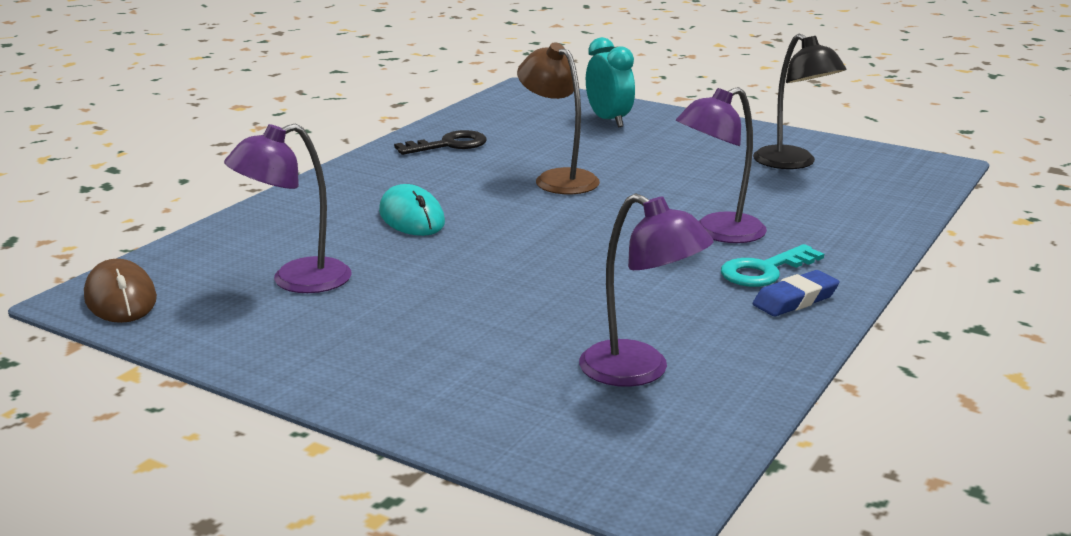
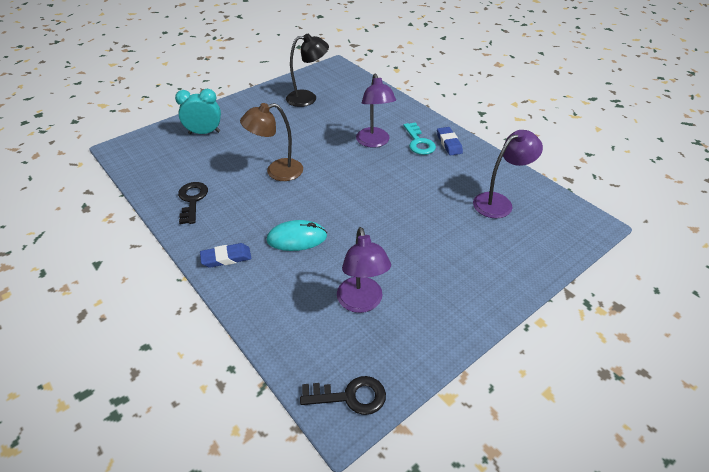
camera: 70 degrees left, 20 degrees up
(120, 298) = (350, 396): brown mouse -> black key
(345, 185) = (226, 258): none -> blue eraser

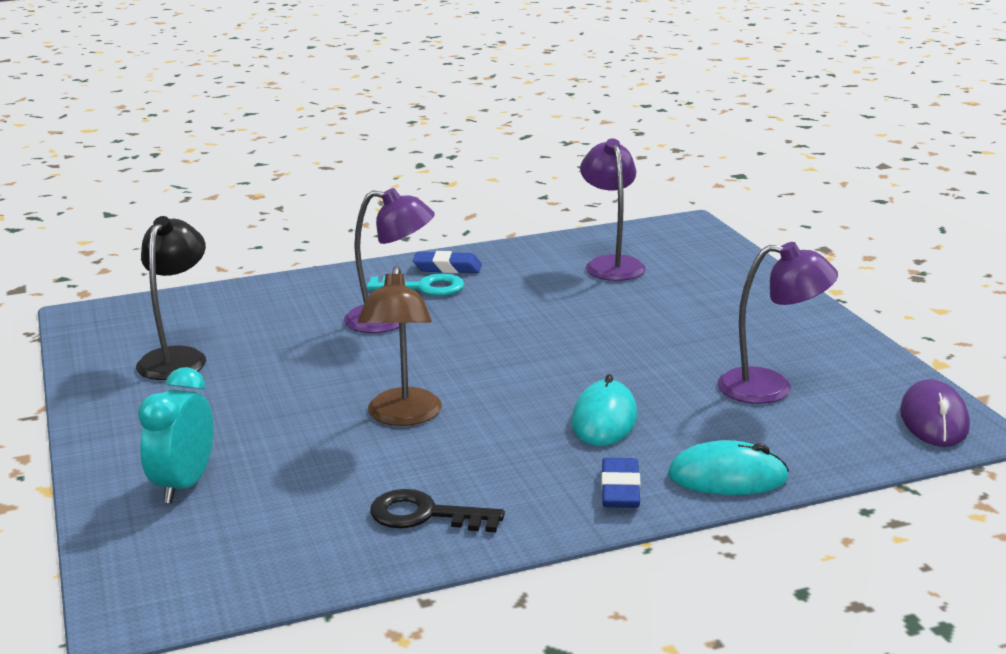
camera: 70 degrees left, 20 degrees down
(248, 298) = (727, 477): none -> turquoise mouse
(350, 396) = (934, 419): black key -> purple mouse

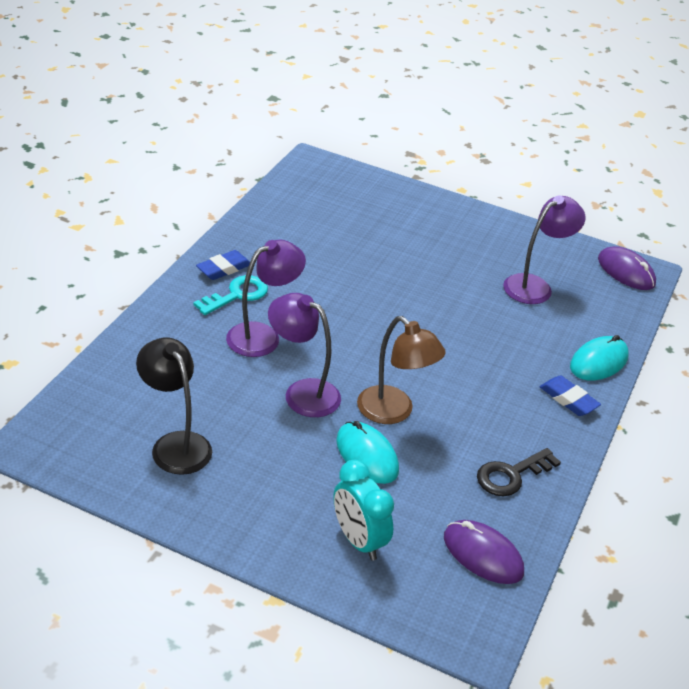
camera: 50 degrees left, 15 degrees up
(269, 556) = (483, 554): none -> purple mouse
(604, 419) = (494, 353): turquoise mouse -> turquoise mouse (367, 455)
(611, 264) = (320, 219): purple lamp -> purple lamp (302, 393)

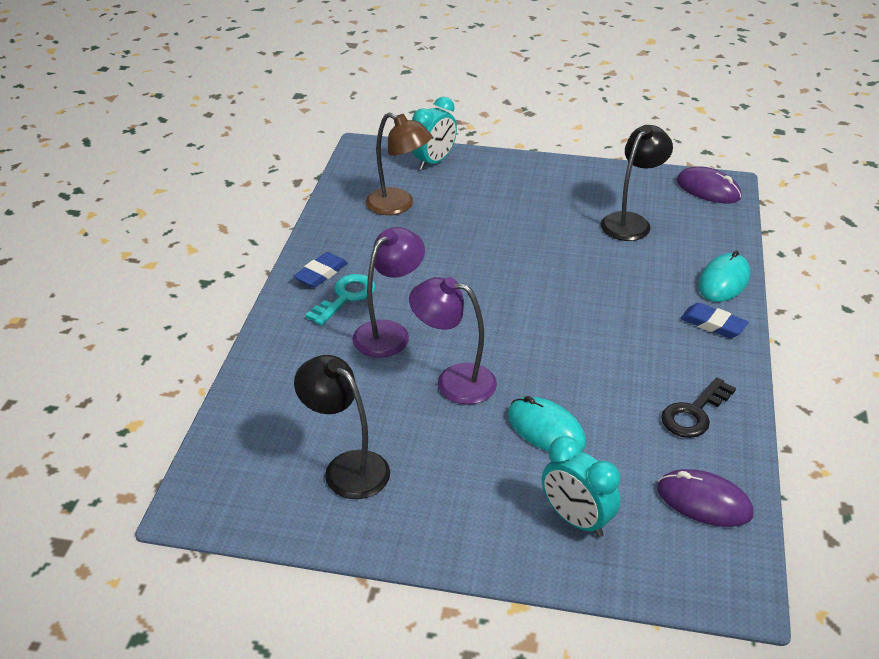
camera: 10 degrees left, 0 degrees up
(372, 188) = (433, 162): none -> turquoise clock
(393, 412) = (552, 378): brown lamp -> brown lamp (398, 205)
(535, 286) = (631, 222): purple lamp -> black lamp

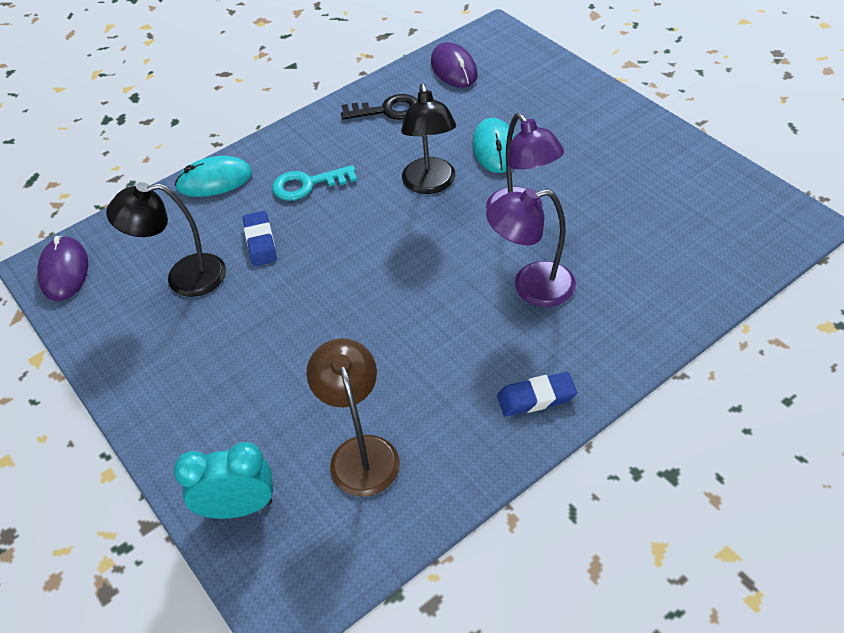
camera: 135 degrees left, 10 degrees up
(345, 297) = (536, 350): turquoise key -> turquoise key (307, 184)
(347, 467) = (663, 193): black lamp -> black lamp (430, 184)
(576, 520) = (539, 94): turquoise clock -> none
(713, 324) = (280, 154): blue eraser -> blue eraser (260, 242)

